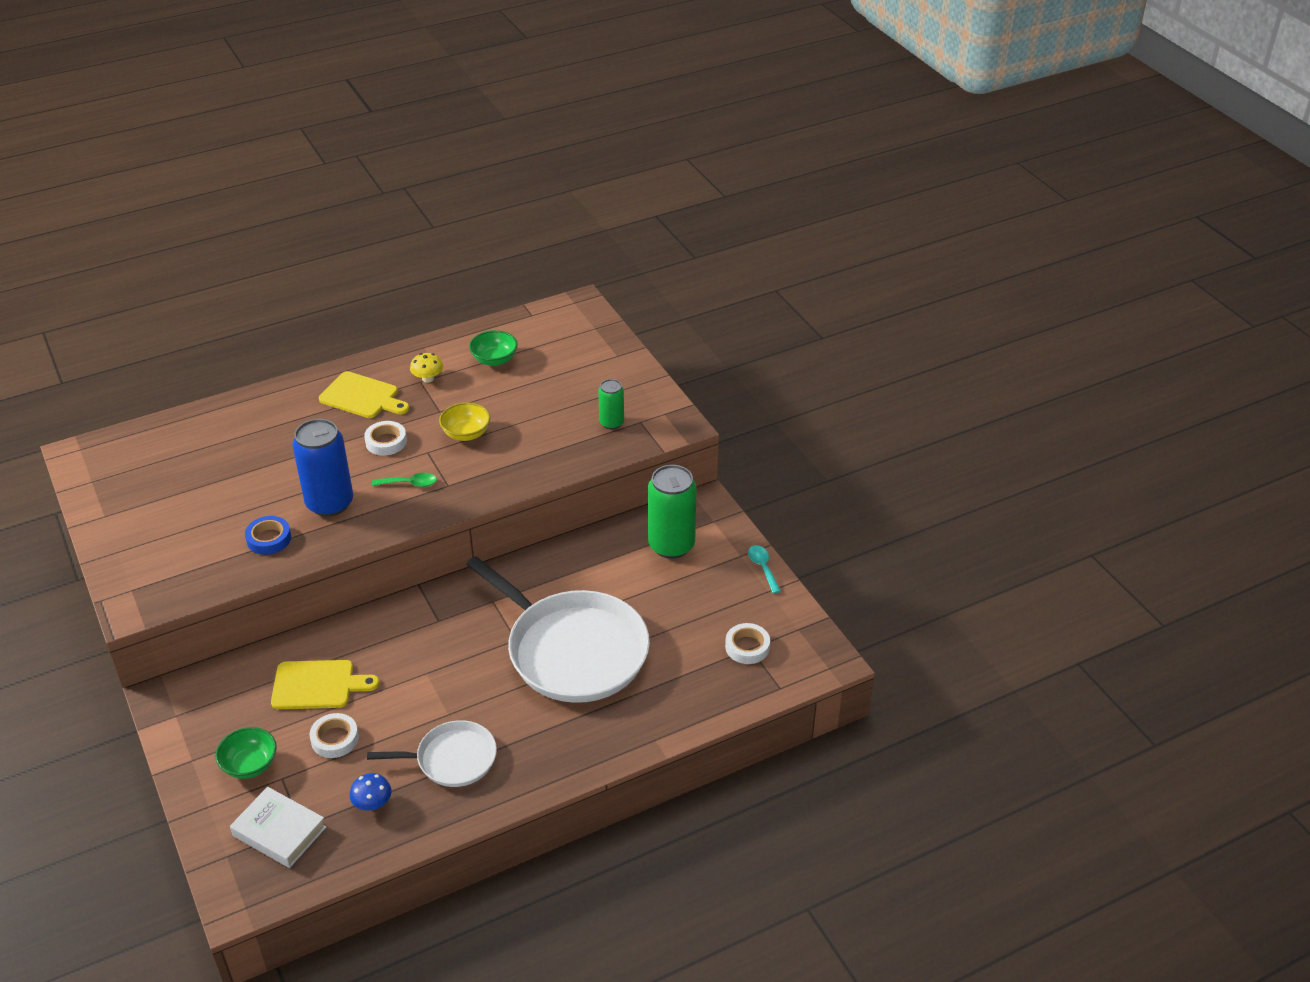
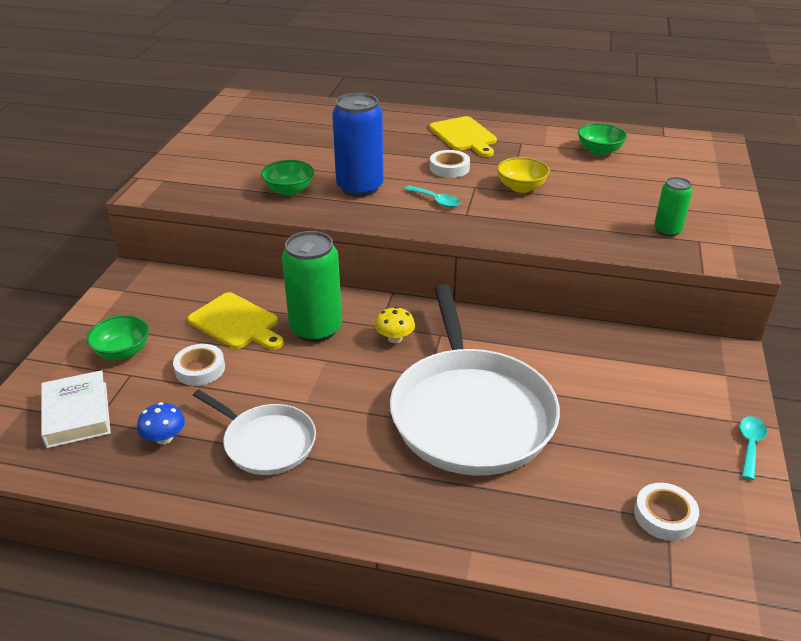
camera: 40 degrees right, 5 degrees down
(269, 539) = (289, 190): blue tape -> green bowl
(410, 483) = (436, 201): green spoon -> turquoise spoon
(428, 378) = (529, 143): yellow mushroom -> yellow mushroom (395, 338)
(671, 545) = (658, 374): green can -> green can (316, 329)

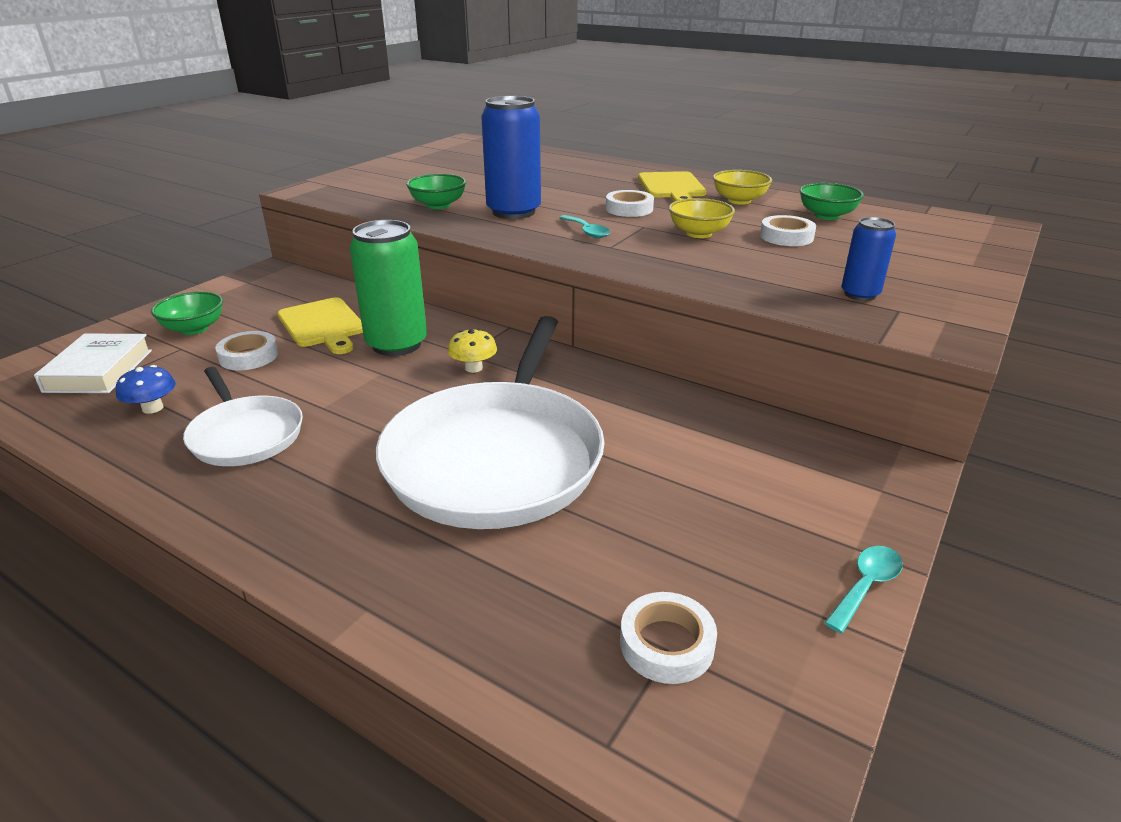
camera: 20 degrees right, 5 degrees down
(526, 144) = (739, 201): none -> yellow bowl
(585, 180) = (786, 237): none -> white tape
(667, 230) = (860, 294): green can -> blue can

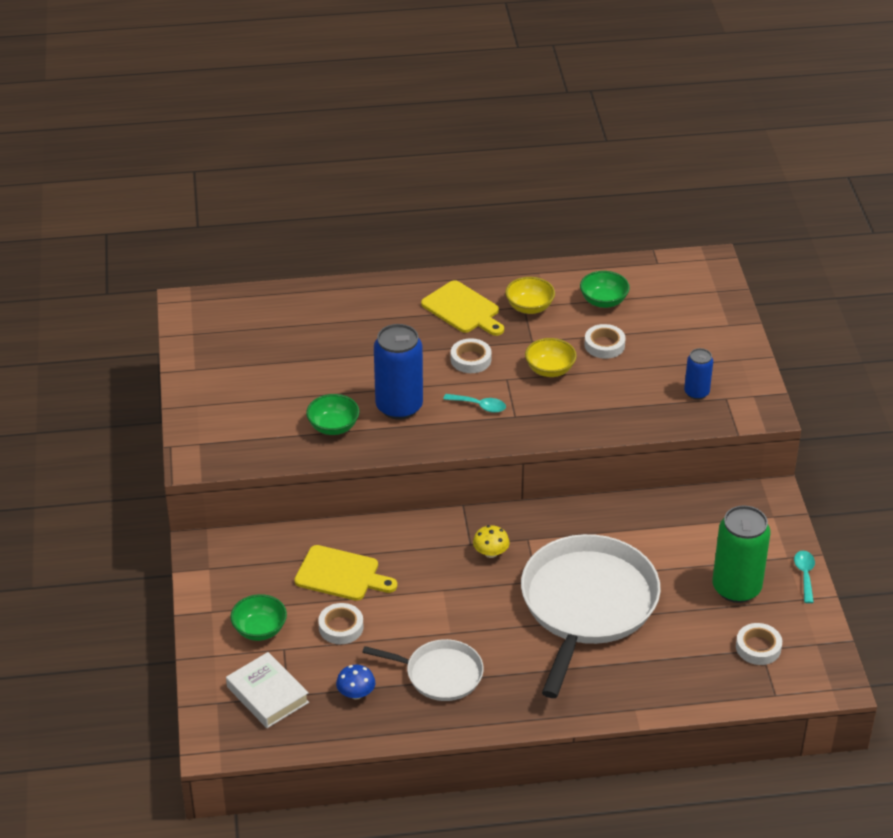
camera: 40 degrees left, 10 degrees up
(396, 344) = (416, 562): green can -> green can (736, 588)
(497, 457) = (587, 605): white pan -> white pan turned 135 degrees counterclockwise

